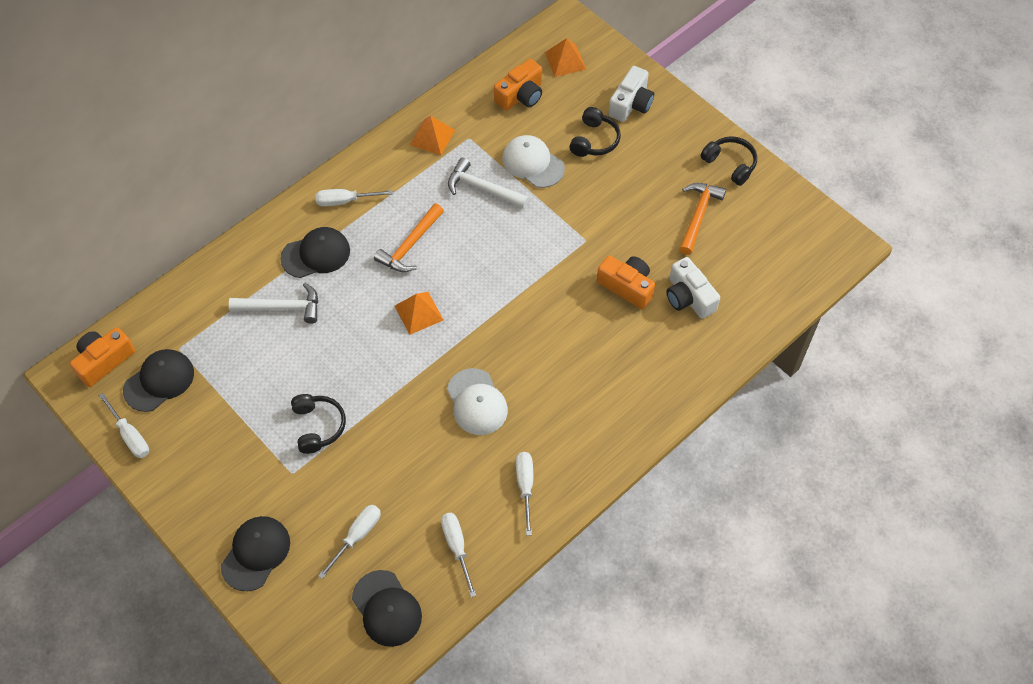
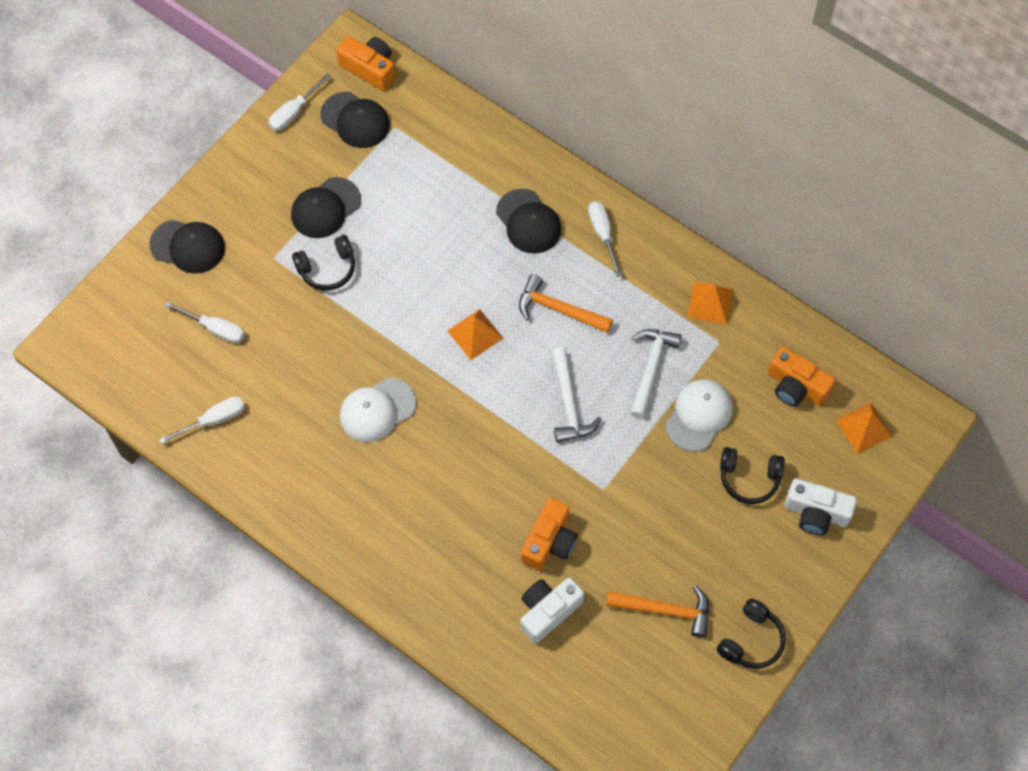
camera: 80 degrees right, 5 degrees up
(282, 307) = (457, 205): white hammer -> white hammer (569, 403)
(387, 608) = (145, 370): black cap -> black cap (325, 208)
(525, 486) = (287, 473): white screwdriver -> none

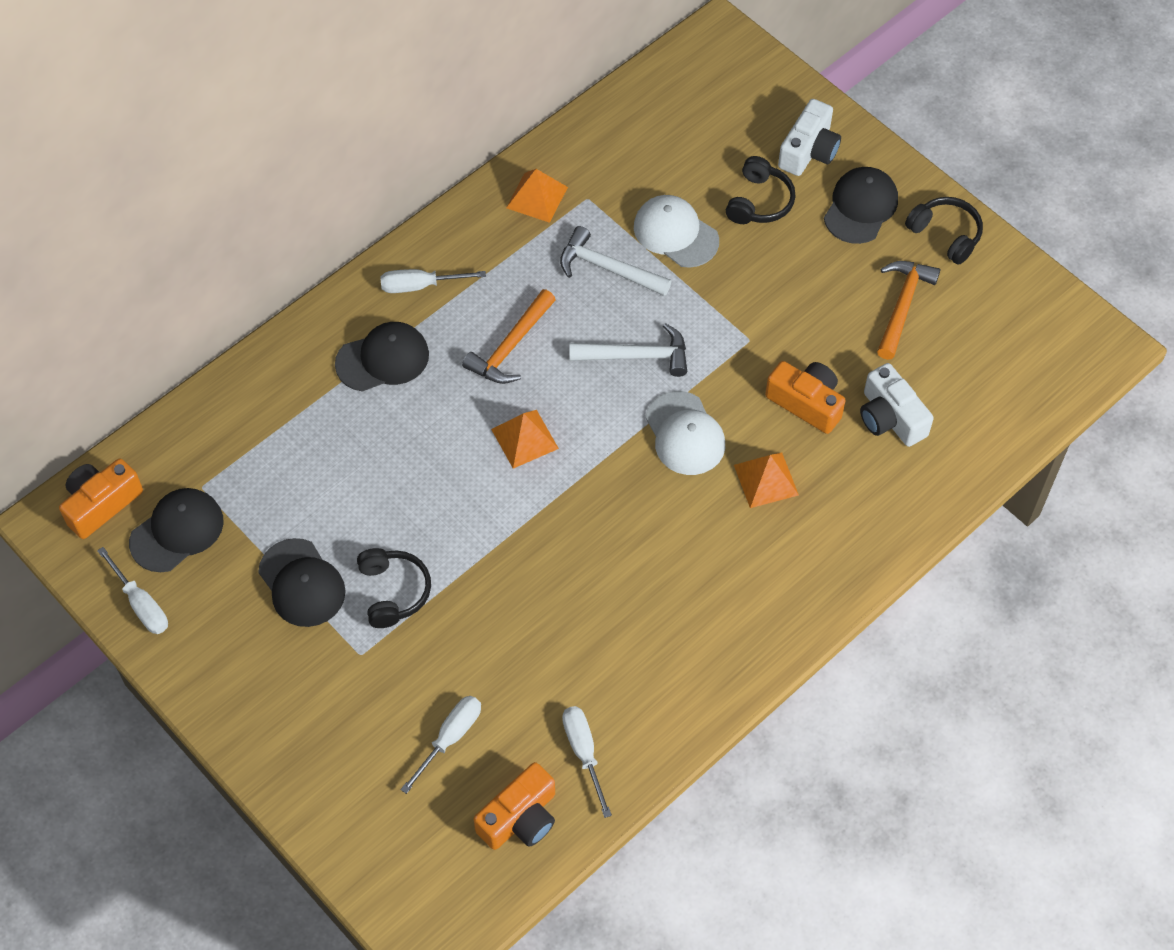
camera: 80 degrees left, 5 degrees down
(188, 246) = (316, 760): black cap -> black cap (860, 207)
(377, 410) = (606, 559): white cap -> white cap (685, 434)
(796, 386) = (657, 139): orange camera -> orange camera (520, 818)
(864, 428) = (717, 90): orange pyramid -> orange pyramid (766, 480)

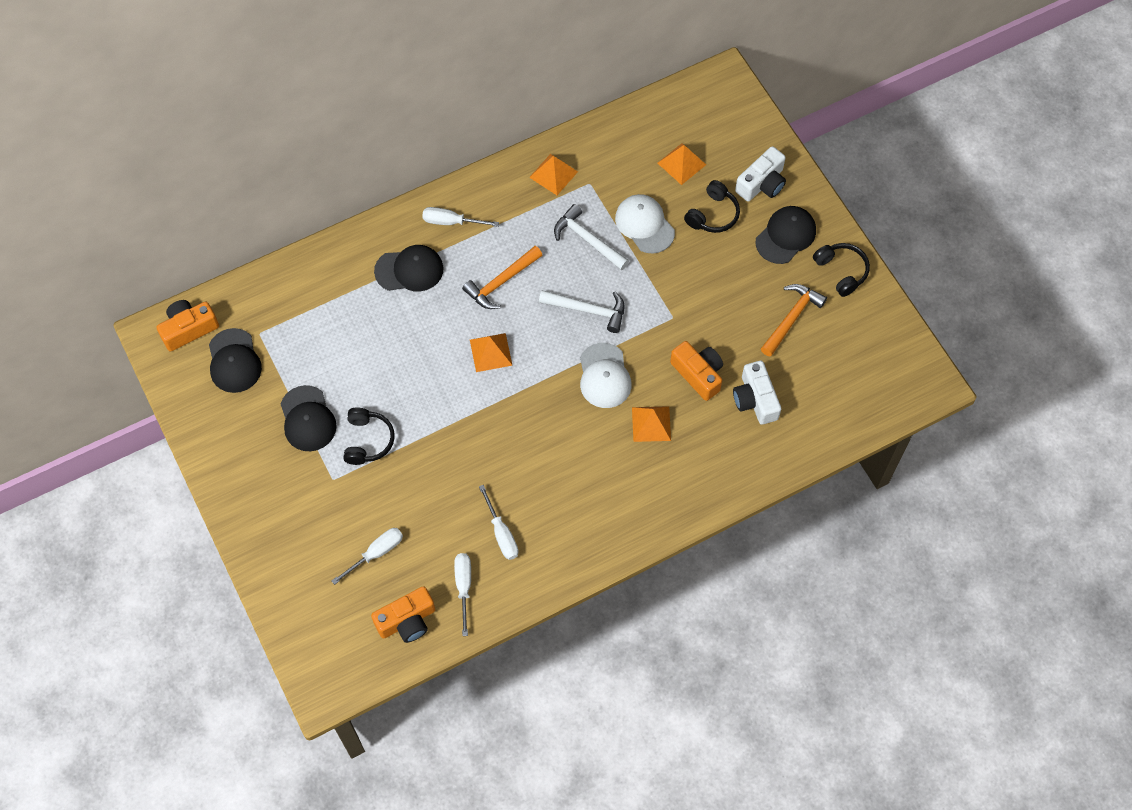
camera: 15 degrees right, 5 degrees up
(141, 604) = (196, 407): white screwdriver -> white screwdriver (501, 533)
(177, 531) = (234, 361): black cap -> black cap turned 105 degrees clockwise
(698, 148) = (681, 163): none -> orange pyramid

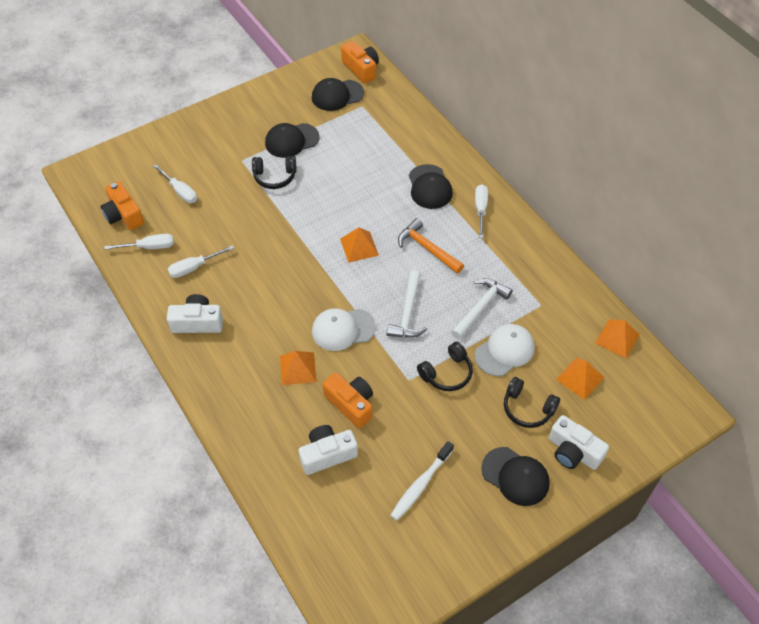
camera: 85 degrees right, 10 degrees down
(553, 174) = (544, 277): orange pyramid -> orange pyramid (617, 338)
(581, 528) = (197, 322): none -> white camera
(698, 374) = (351, 404): orange camera -> orange camera turned 90 degrees counterclockwise
(791, 318) = (420, 485): orange hammer -> white toothbrush
(841, 271) = (482, 532): black headphones -> black headphones (447, 373)

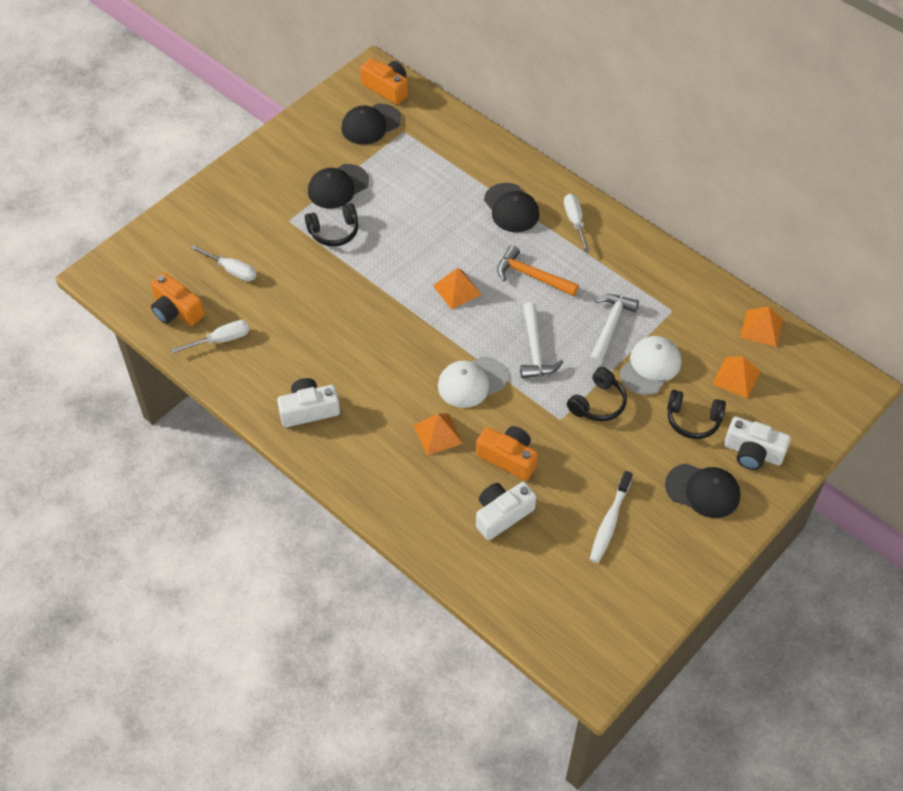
camera: 15 degrees left, 0 degrees up
(194, 267) = (281, 352): white screwdriver -> none

